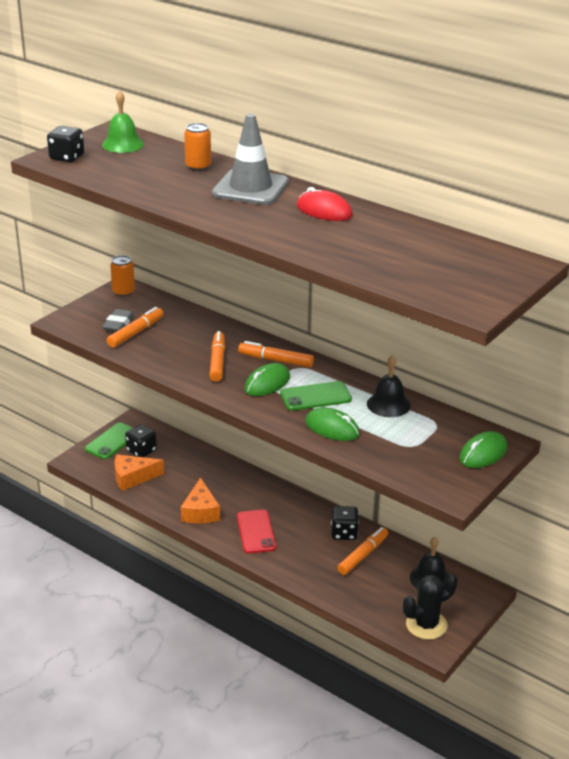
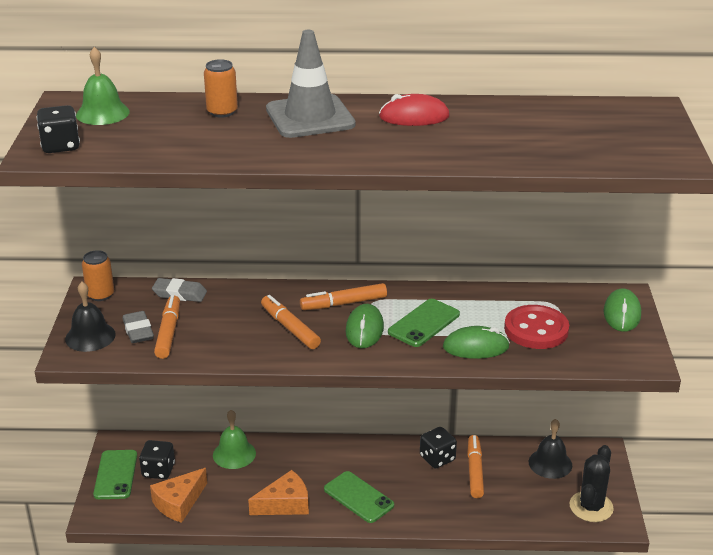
camera: 35 degrees left, 0 degrees up
(173, 311) = (180, 294): none -> grey eraser
(200, 511) = (285, 504): orange cheese -> orange cheese turned 75 degrees counterclockwise
(202, 463) = (234, 454): none -> green bell
(256, 532) = (358, 497): red phone -> green phone
(388, 404) = (494, 303): black bell -> black bell (90, 336)
(395, 436) = (536, 329): none -> red button

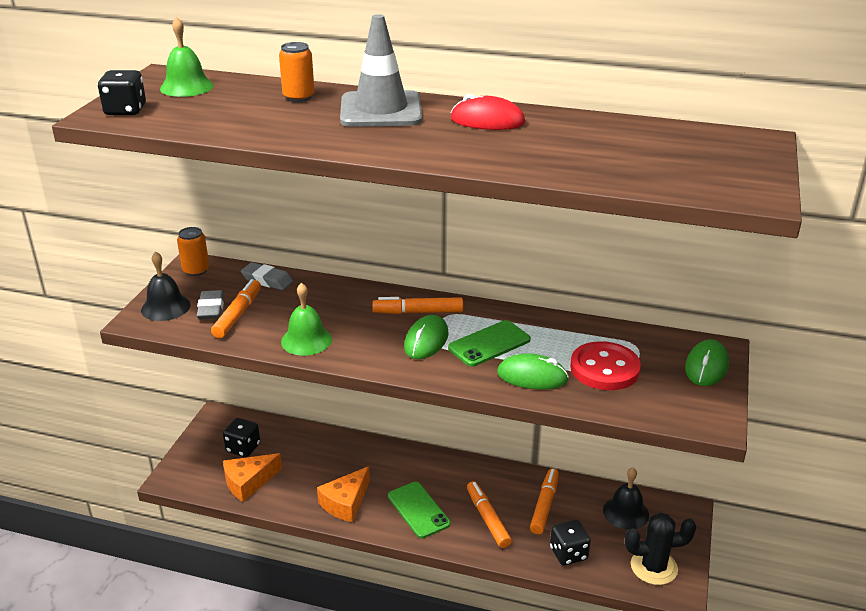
camera: 15 degrees right, 0 degrees up
(116, 475) = (204, 445): green phone -> none
(234, 454) = (318, 445): green bell -> green bell (306, 340)
(285, 504) = (345, 503): orange cheese -> orange cheese turned 135 degrees clockwise
(290, 328) = (354, 328): orange marker -> orange marker (487, 519)
(437, 458) = (511, 485): black dice -> black dice (568, 553)
(591, 507) = (654, 567): black cactus -> black cactus turned 45 degrees clockwise

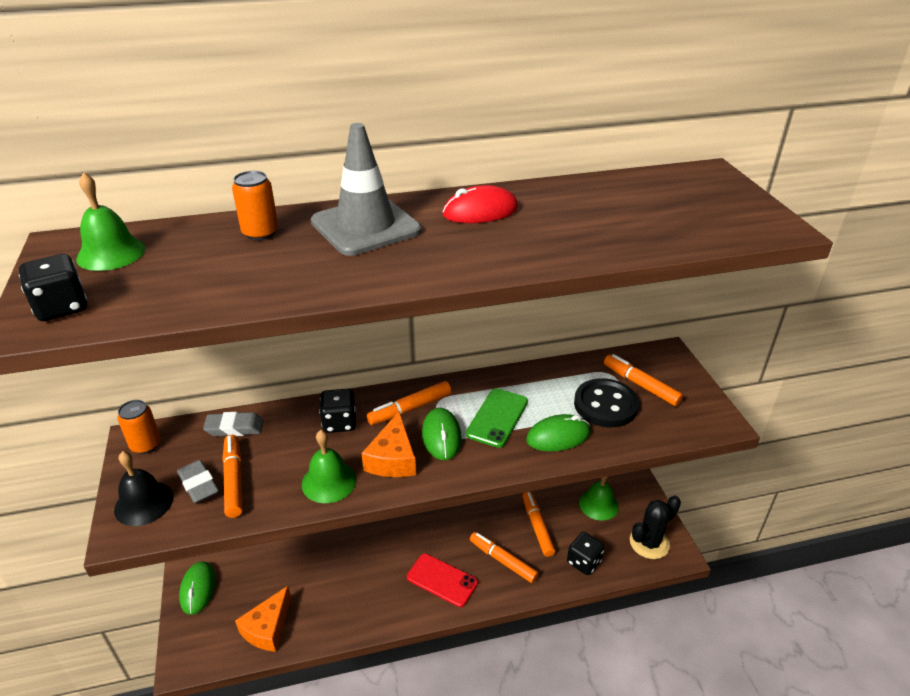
camera: 30 degrees left, 5 degrees up
(243, 448) = (238, 593): black dice -> black dice (339, 423)
(345, 503) = (374, 604): orange cheese -> orange cheese (393, 458)
(418, 510) = (442, 580): green phone -> red phone
(604, 369) = (605, 405): red button -> black button
(626, 512) = (598, 504): black bell -> green bell
(659, 365) = (641, 385): none -> orange marker
(706, 366) = (673, 373): green mouse -> green mouse (198, 589)

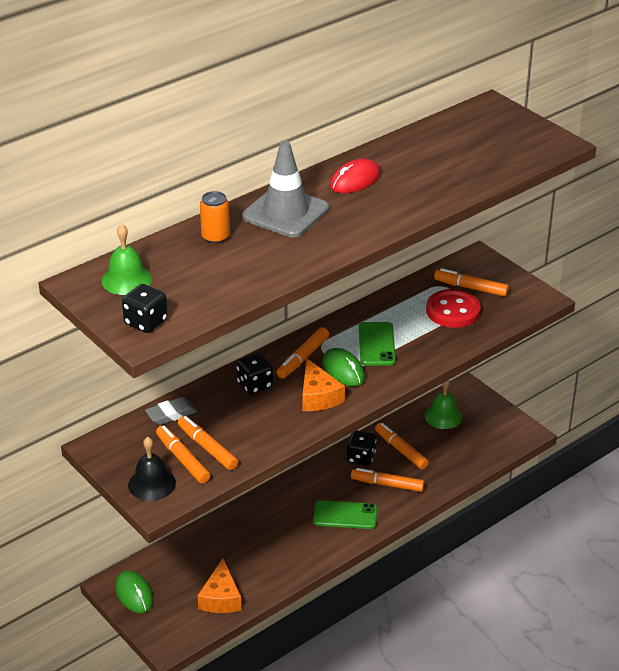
camera: 25 degrees left, 0 degrees up
(146, 445) = (109, 448): orange can -> none
(198, 485) = (183, 459): grey eraser -> orange marker
(329, 481) = (282, 426): green bell -> none
(442, 580) = (345, 515): red phone -> green phone
(558, 436) = (431, 344): green mouse -> none
(584, 562) = (454, 463): black dice -> black dice (361, 458)
(605, 405) = (453, 311): black button -> red button
(649, 543) = (500, 432): black cactus -> none

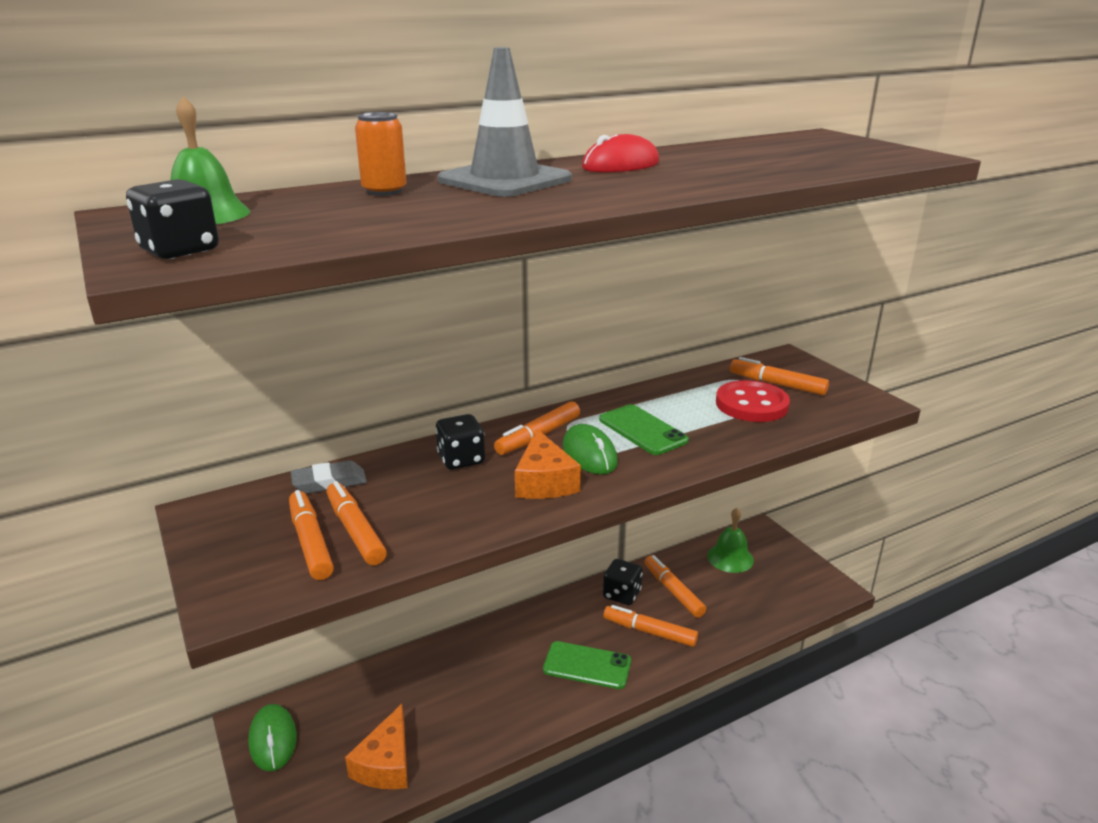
camera: 10 degrees right, 10 degrees down
(151, 484) = (243, 572): black bell -> none
(376, 344) = (642, 430): green phone -> green phone turned 45 degrees counterclockwise

